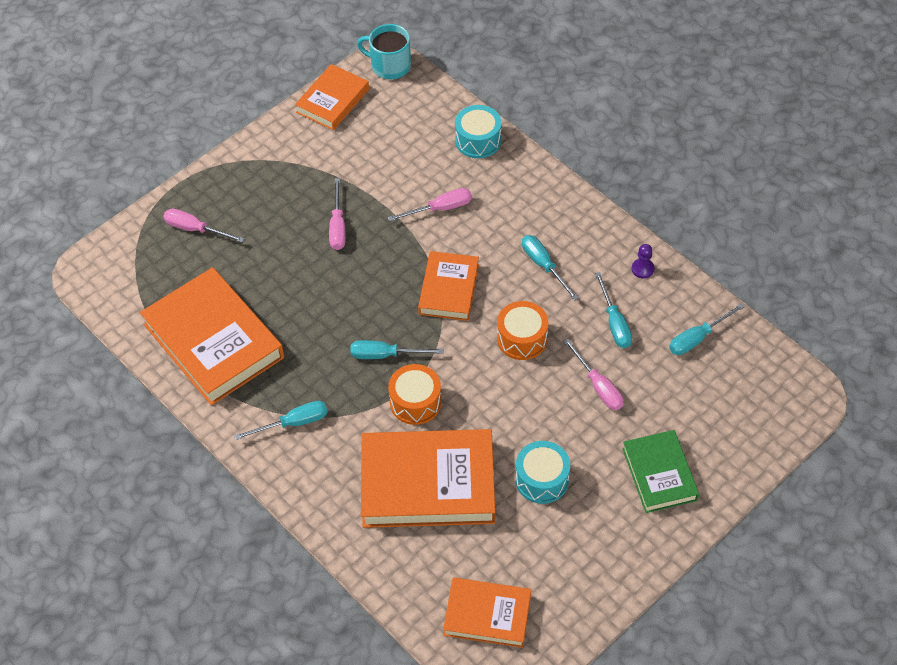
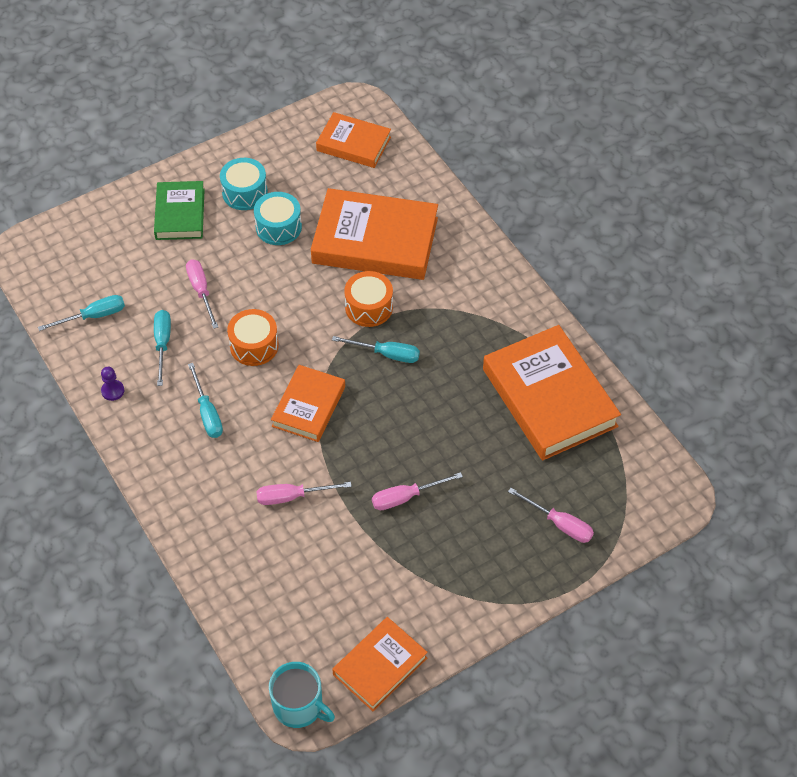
camera: 170 degrees left, 0 degrees up
(293, 423) = (482, 309): turquoise screwdriver -> none
(337, 226) = (406, 497): pink screwdriver -> pink screwdriver turned 120 degrees counterclockwise
(478, 140) = (225, 574): turquoise drum -> turquoise drum (245, 192)

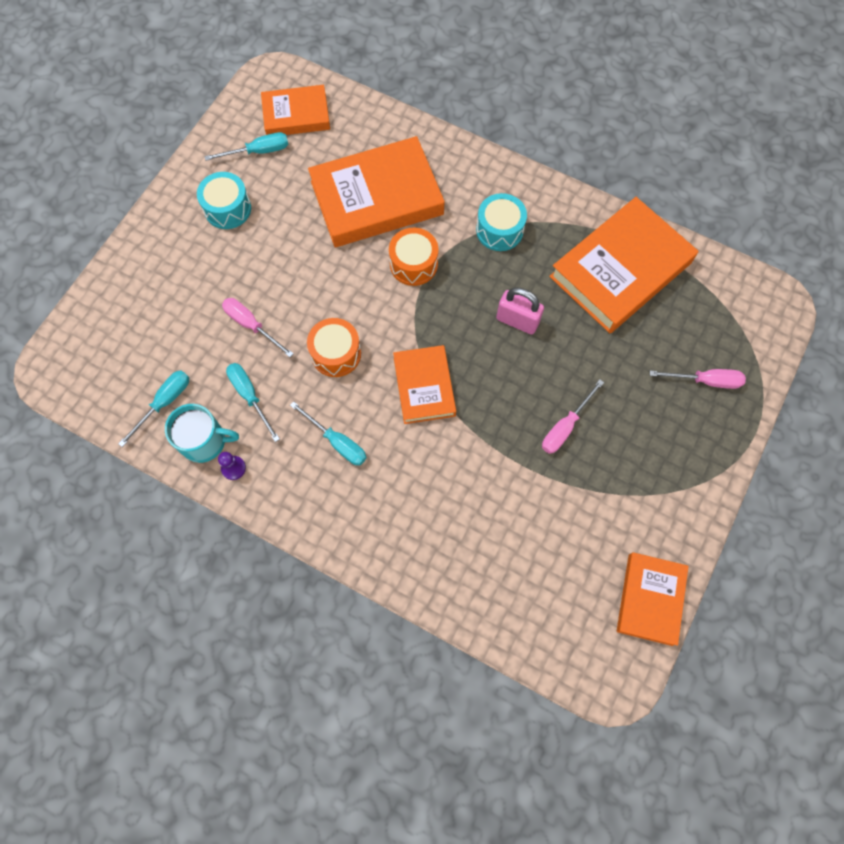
camera: 30 degrees left, 15 degrees up
(180, 214) = (180, 259): green book -> none
(278, 227) = (281, 227): turquoise drum -> turquoise drum (499, 230)
(292, 496) = (467, 481): pink screwdriver -> none
(299, 706) = (608, 679): turquoise mug -> turquoise mug (204, 441)
(386, 354) = (458, 301): turquoise screwdriver -> turquoise screwdriver (258, 152)
(426, 394) = (517, 321): none -> pink padlock
(549, 398) = (620, 270): orange book -> orange book turned 75 degrees counterclockwise

